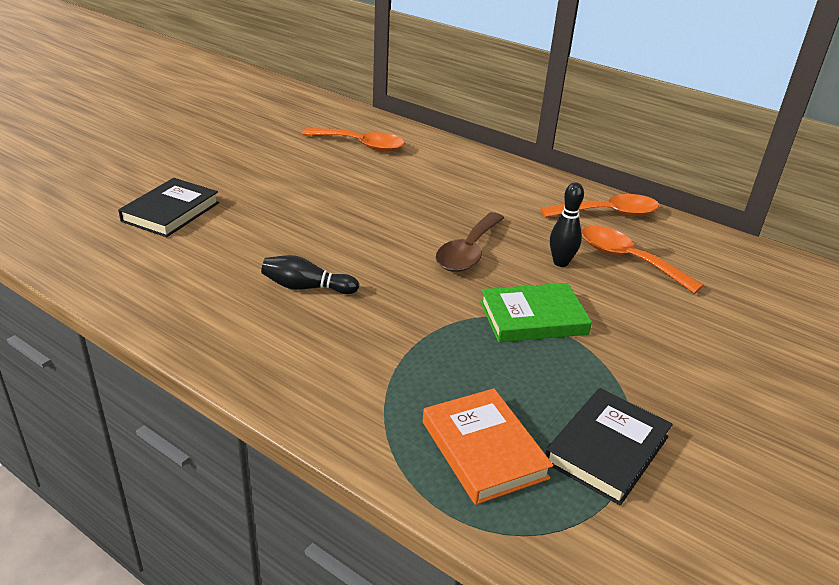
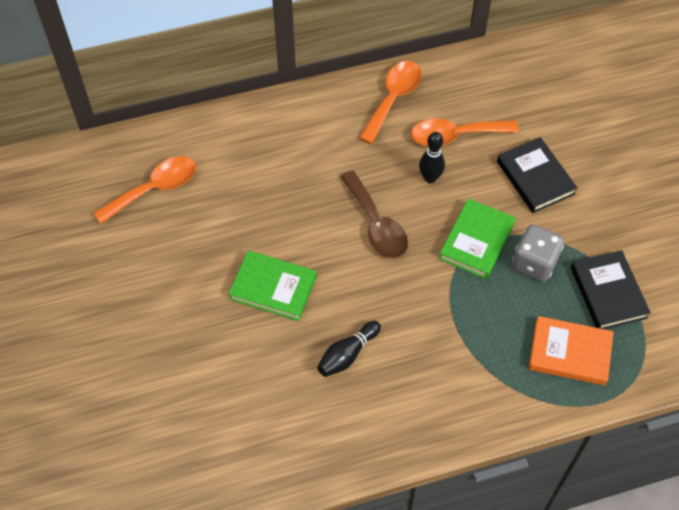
camera: 50 degrees left, 25 degrees up
(171, 212) = (166, 395): black book -> black book (535, 178)
(333, 224) = (273, 288): none -> green book
(563, 369) = (534, 263): none -> grey dice

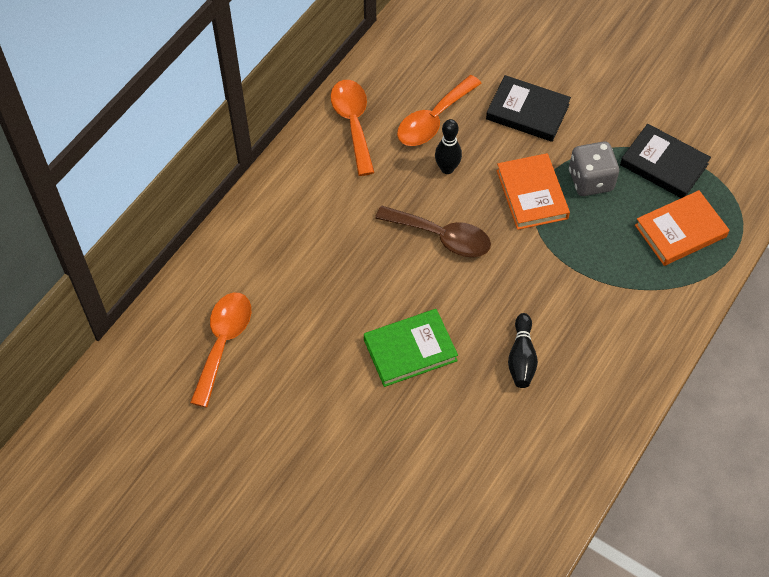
camera: 40 degrees left, 0 degrees up
(476, 241) = (532, 194): green book -> orange book

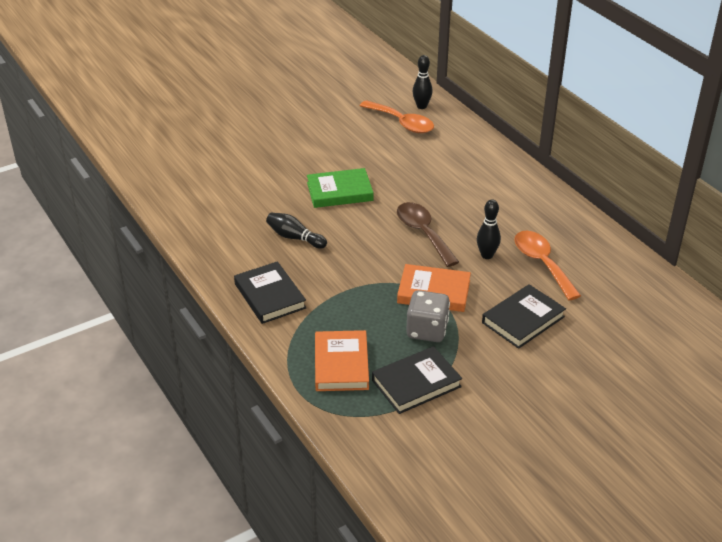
camera: 115 degrees right, 20 degrees down
(170, 335) = (421, 106): none -> black bowling pin
(353, 123) = (560, 222): orange spoon -> none
(410, 350) = (339, 192): green book -> green book turned 75 degrees clockwise
(441, 237) = (423, 233): brown spoon -> brown spoon turned 105 degrees clockwise
(629, 336) = (270, 296): none -> black book

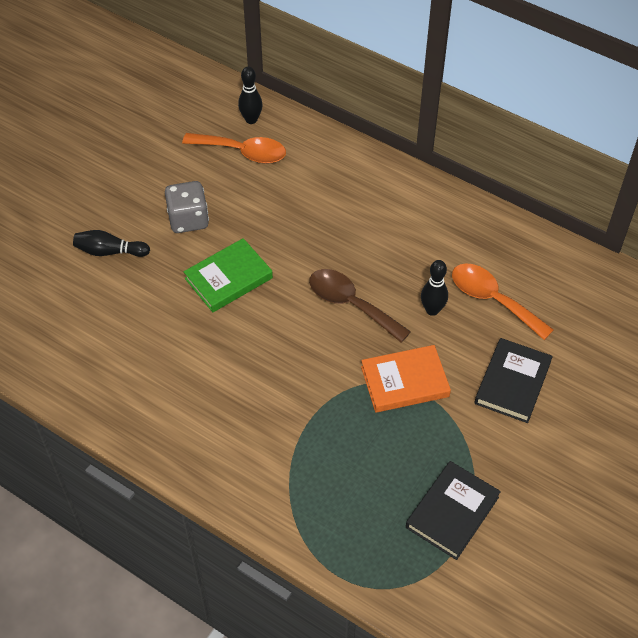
camera: 25 degrees left, 15 degrees up
(270, 296) = (234, 458): black book -> none
(294, 237) = (215, 364): black bowling pin -> black bowling pin (110, 251)
(341, 364) = (363, 520): orange book -> none
(427, 330) = (425, 437): grey dice -> grey dice (188, 219)

